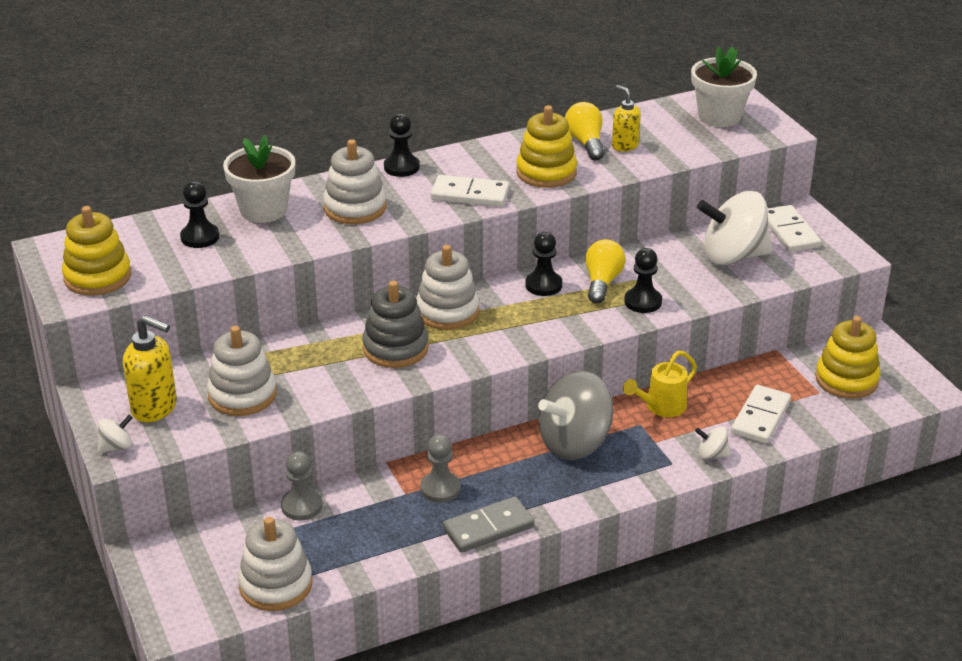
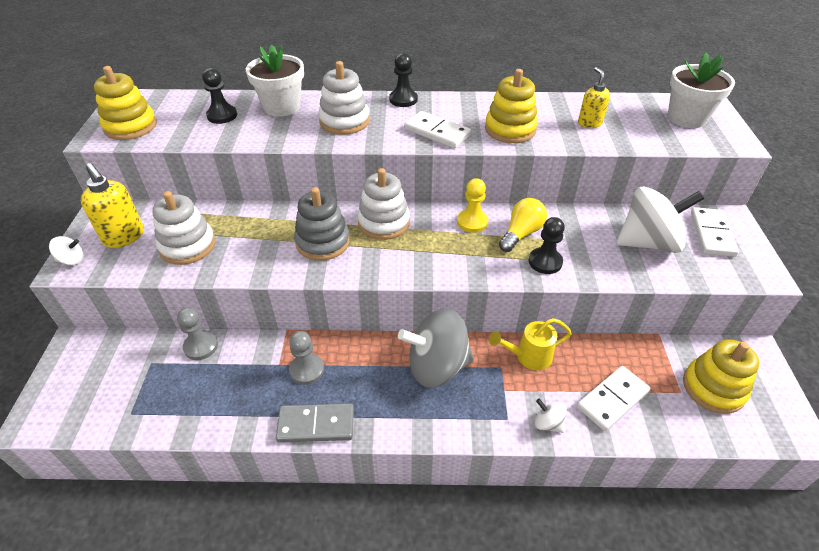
camera: 25 degrees right, 10 degrees up
(276, 585) = (126, 413): white stacking toy -> none
(543, 285) = (472, 222): black pawn -> yellow pawn
(586, 143) = (558, 114): yellow light bulb -> none
(733, 256) = (648, 242): white spinning top -> white spinning top turned 150 degrees clockwise

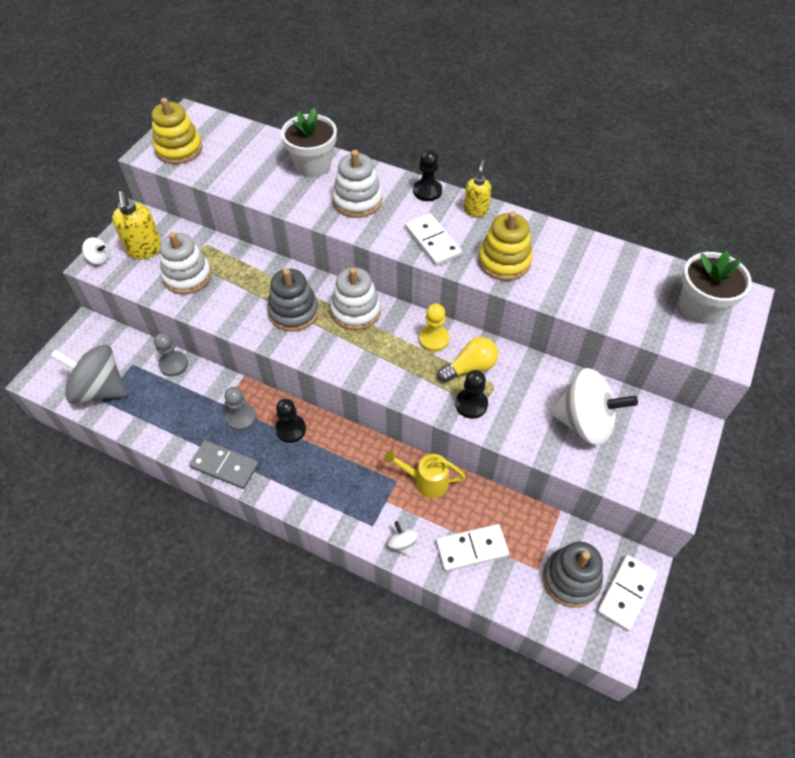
camera: 25 degrees right, 10 degrees up
(222, 115) = (257, 160): black pawn -> black pawn (291, 429)
(437, 366) = (344, 457): grey spinning top -> grey spinning top (99, 389)
(589, 123) = (589, 280): yellow soap dispenser -> yellow soap dispenser (475, 210)
(712, 234) = (657, 438): white domino -> white domino (626, 593)
(713, 388) = (571, 579): yellow stacking toy -> grey stacking toy

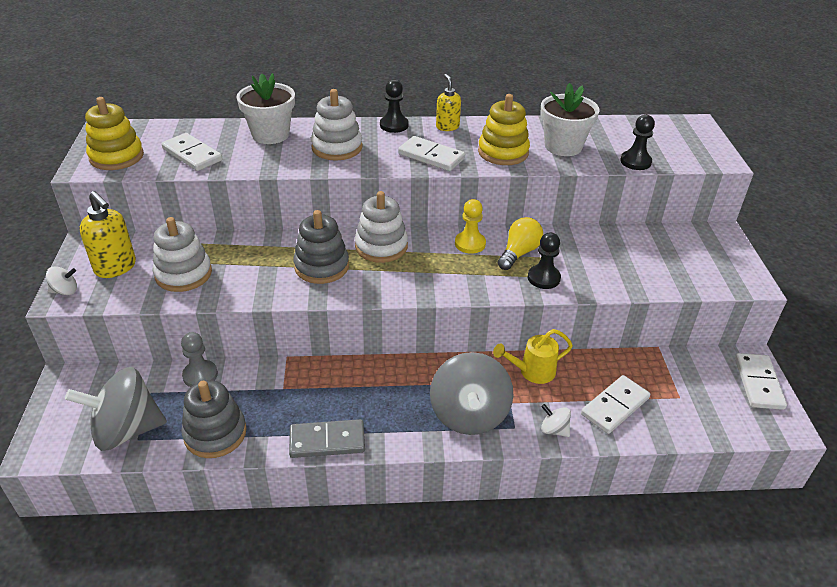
camera: 30 degrees left, 15 degrees down
(236, 167) = (192, 155): none -> white domino
(241, 417) = (312, 392): grey pawn -> none
(291, 429) = (371, 382): black pawn -> black pawn (635, 162)
(345, 496) = (469, 415): none -> grey spinning top
(571, 579) = (710, 392): grey stacking toy -> grey stacking toy (215, 433)
(584, 422) = (642, 257): white spinning top -> none
(700, 307) = (674, 138): white flower pot -> white flower pot (563, 146)

